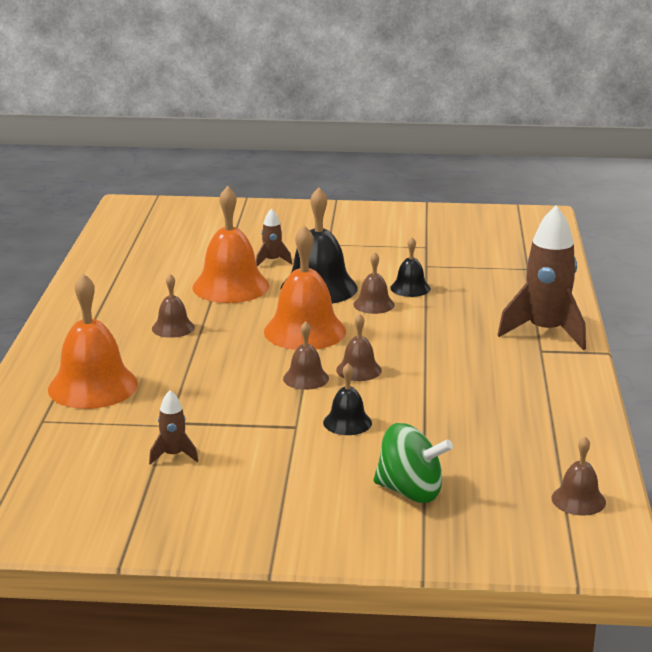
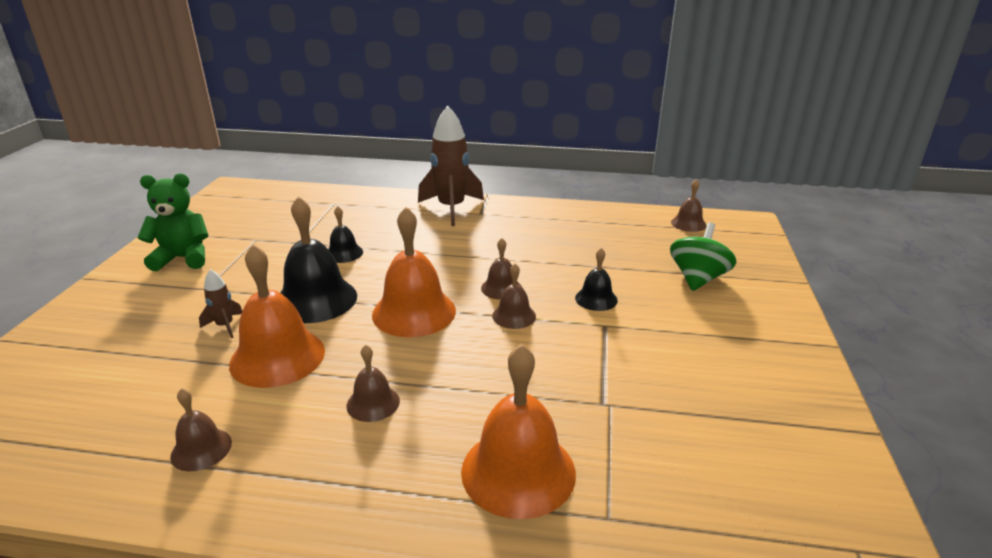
camera: 85 degrees left, 5 degrees up
(173, 455) = (671, 400): brown rocket -> none
(374, 304) = (370, 273): brown bell -> brown bell (201, 449)
(378, 226) = (183, 258): none -> green teddy bear

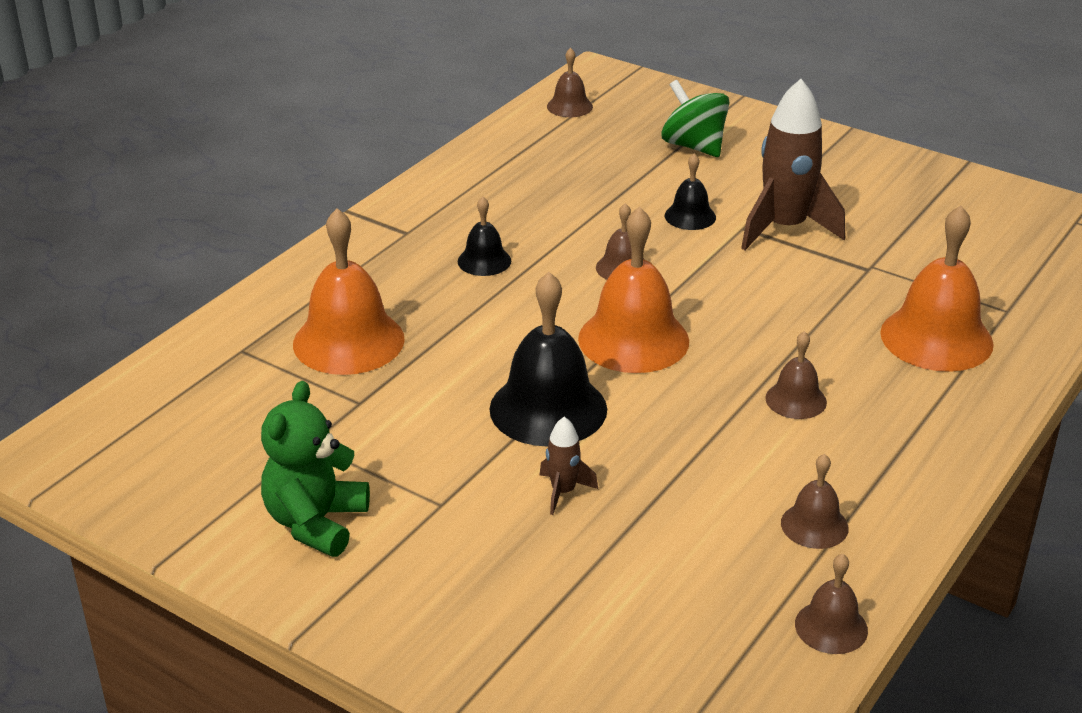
camera: 65 degrees left, 5 degrees up
(277, 357) = (667, 455): orange bell -> orange bell (348, 341)
(344, 253) = (432, 366): black bell -> black bell (484, 261)
(451, 208) = (368, 251): brown rocket -> brown rocket (784, 228)
(514, 316) = (688, 275): brown bell -> brown bell (831, 627)

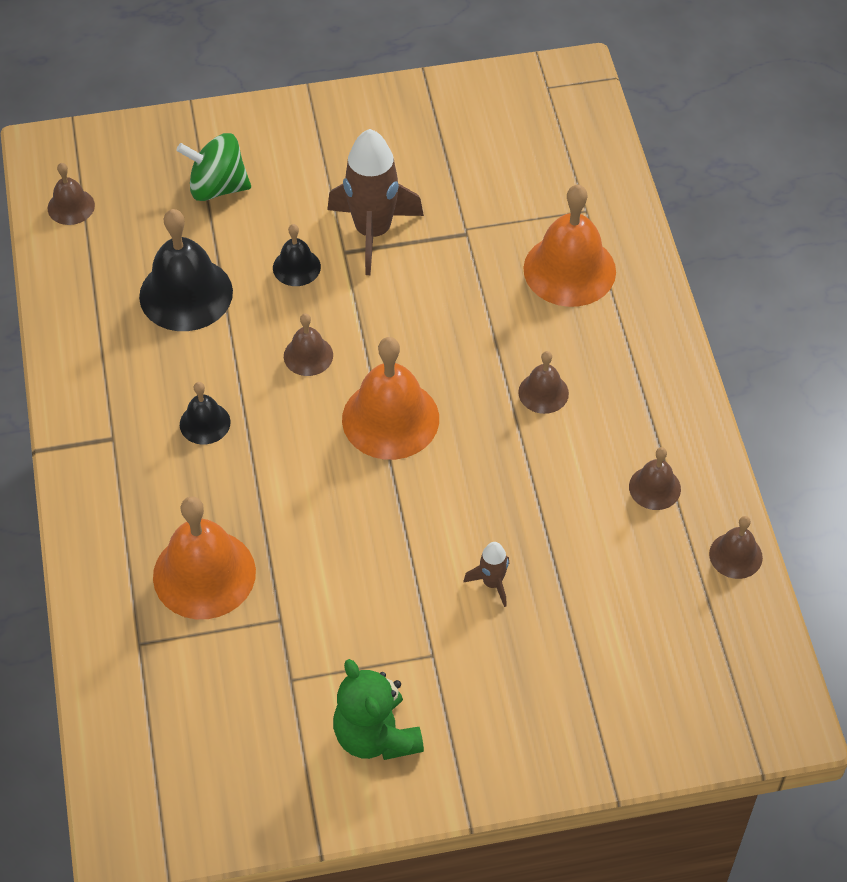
camera: 45 degrees left, 20 degrees up
(548, 408) = (406, 523): black bell -> black bell (186, 294)

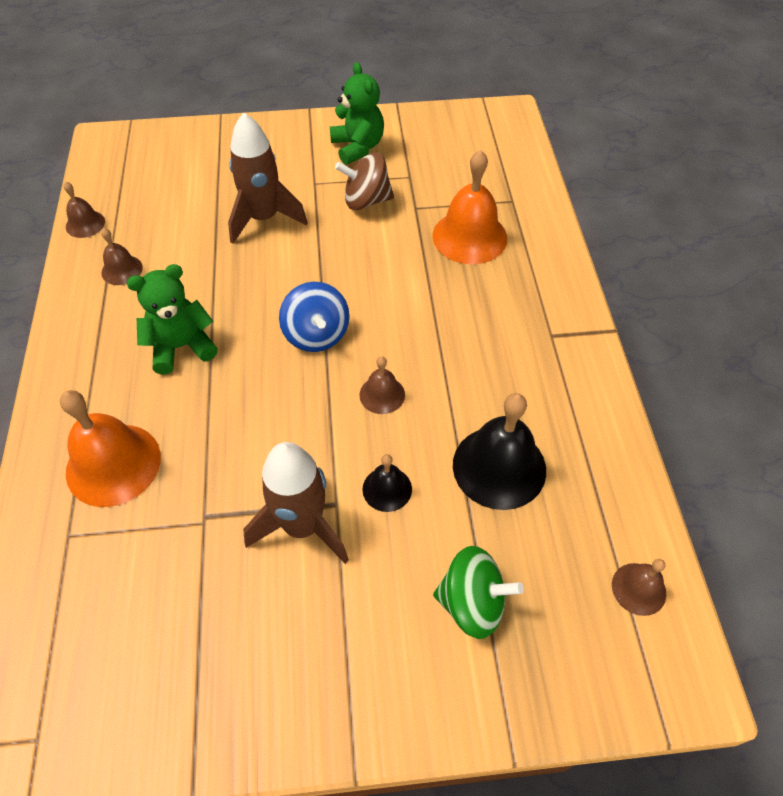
camera: 175 degrees left, 0 degrees up
(205, 423) = (474, 342): black bell -> none
(352, 627) = (366, 201): none -> brown spinning top
(390, 418) = (316, 334): orange bell -> blue spinning top
(492, 583) = (264, 218): brown rocket -> brown rocket, size x2.14
(543, 392) = (181, 347): brown bell -> green teddy bear

